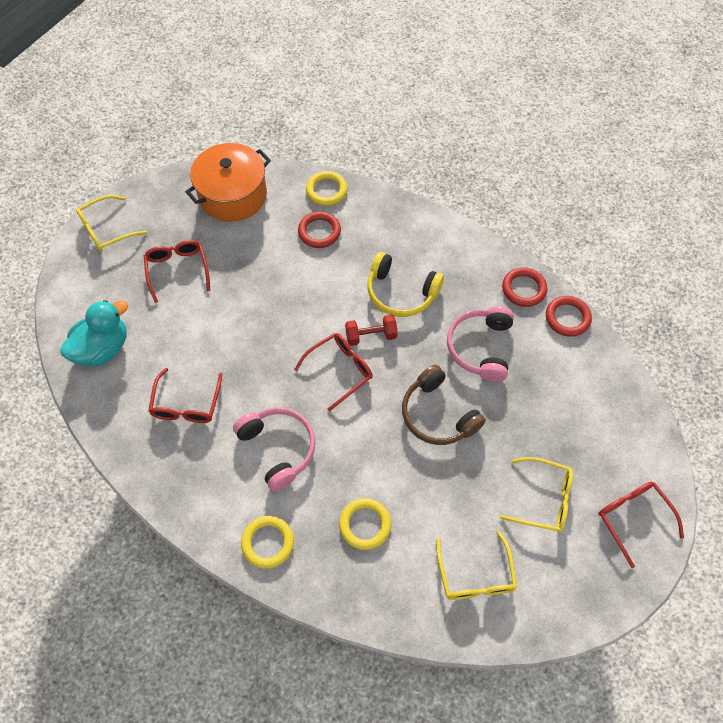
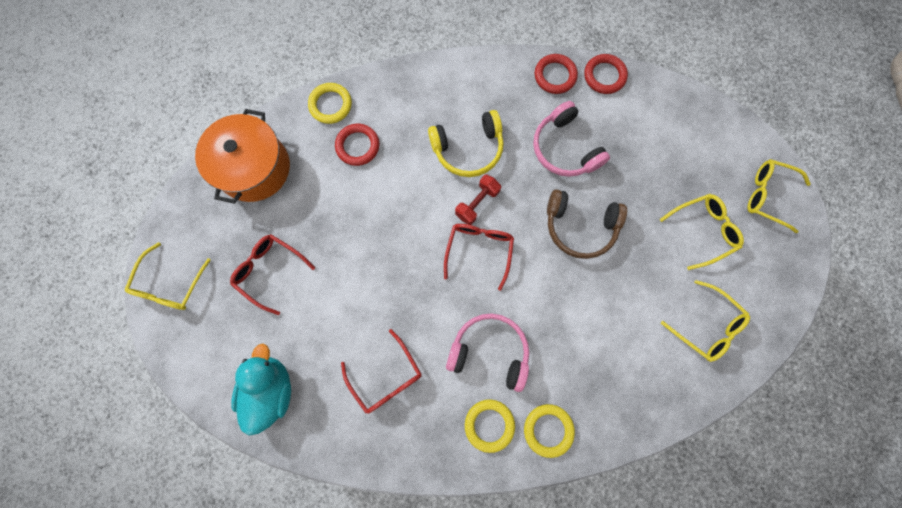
camera: 40 degrees left, 15 degrees up
(365, 524) = (603, 355): yellow ring -> yellow ring (489, 425)
(633, 518) = (768, 196): red glasses -> yellow glasses

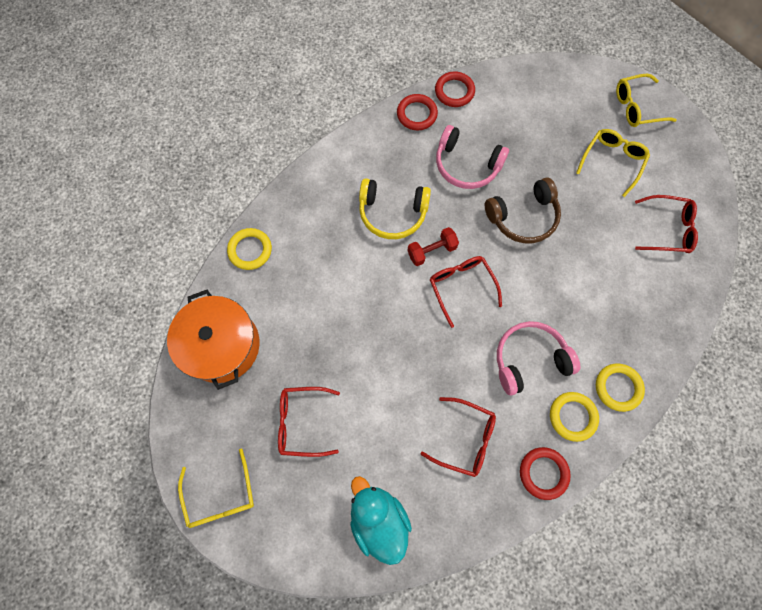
camera: 35 degrees left, 5 degrees down
(358, 146) = (299, 269): red ring -> red ring (543, 473)
(468, 149) = (392, 213): yellow headphones -> yellow headphones turned 60 degrees clockwise
(477, 203) = (431, 251): red dumbbell -> red dumbbell turned 60 degrees clockwise
(706, 325) = (667, 229): yellow glasses -> red glasses

